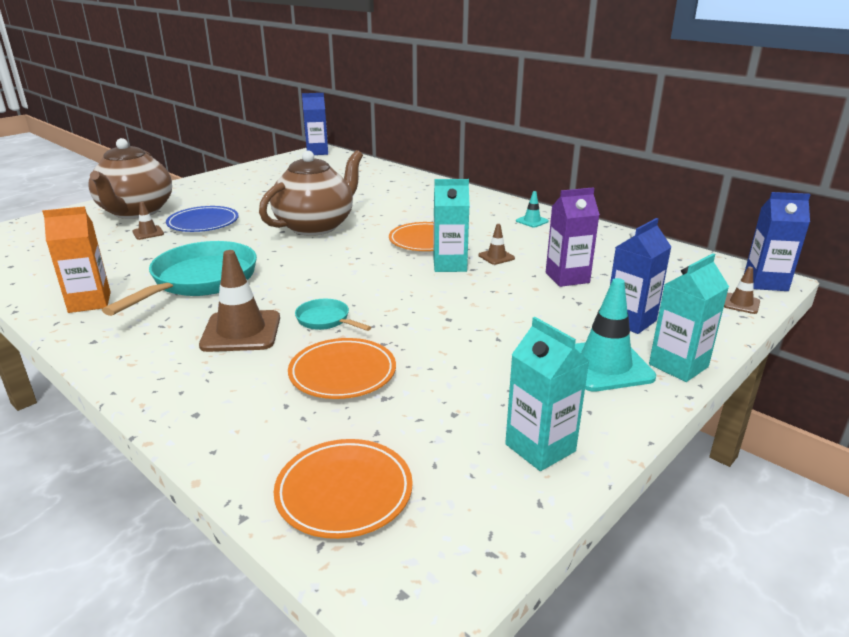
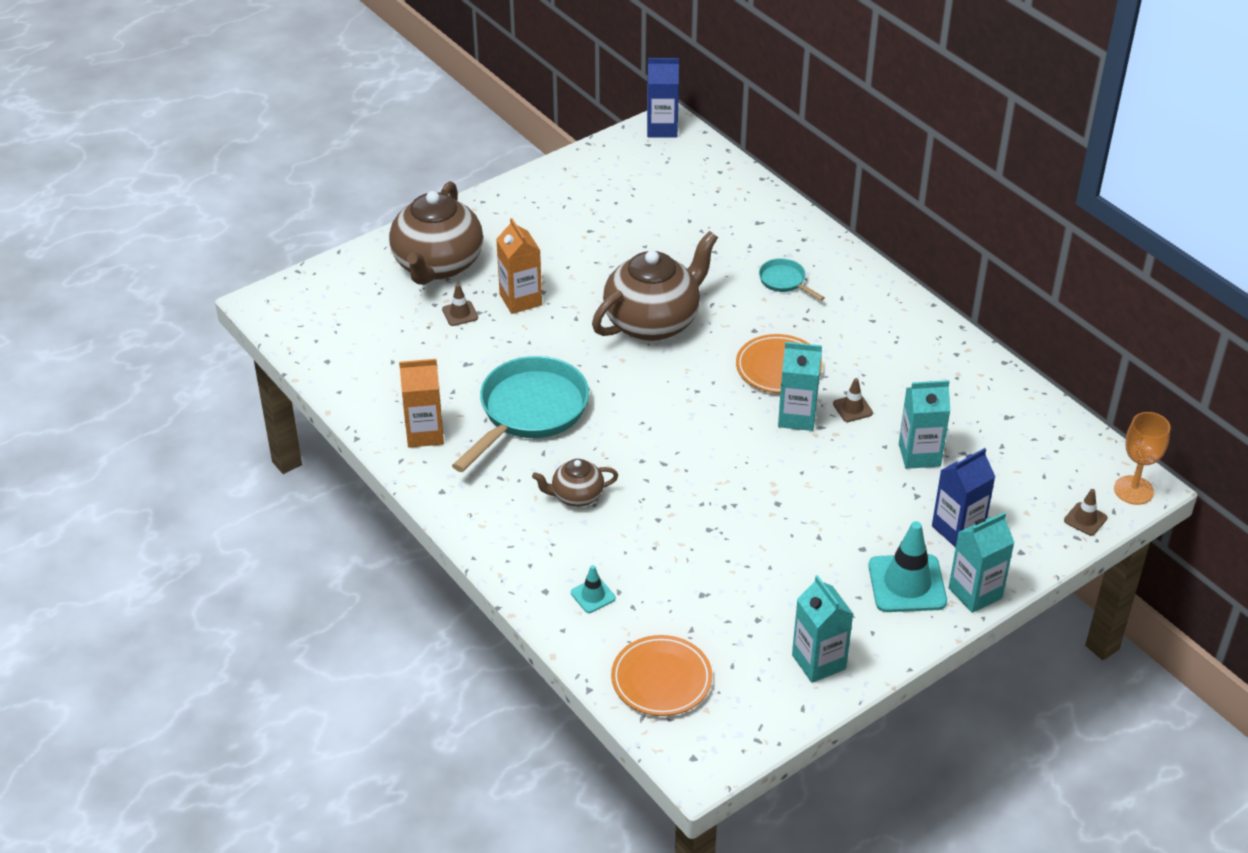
camera: 10 degrees right, 15 degrees up
(203, 223) = (520, 300): blue plate -> orange carton
(241, 332) = (576, 496): brown traffic cone -> brown teapot
(326, 320) = (657, 490): turquoise pan -> turquoise pan (784, 281)
(342, 373) = (668, 561): orange plate -> none
(532, 221) = (916, 341): turquoise traffic cone -> turquoise traffic cone (593, 595)
(567, 278) = (919, 455): purple carton -> turquoise carton
(765, 283) = (1133, 490): blue carton -> orange goblet

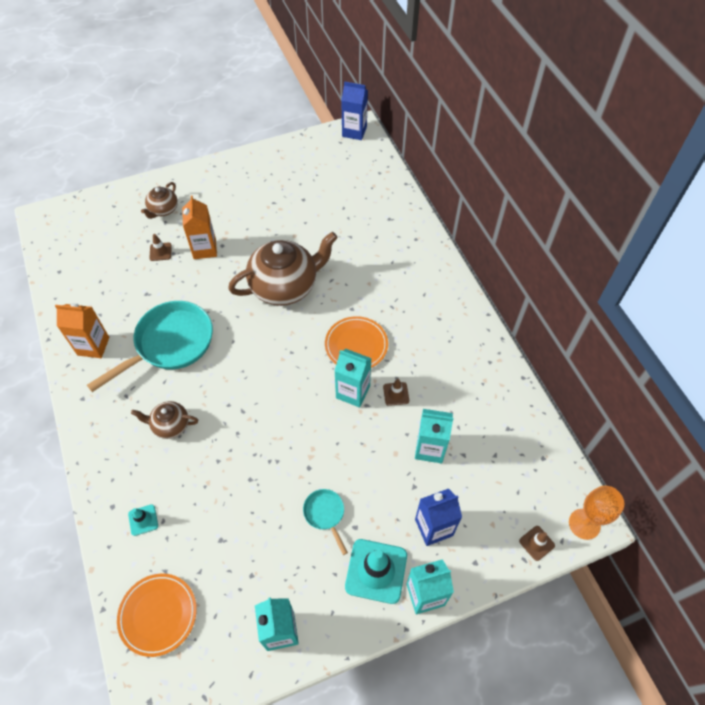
camera: 15 degrees right, 15 degrees up
(437, 265) = (163, 210): brown teapot -> brown teapot, size x0.49
(784, 281) = (389, 271): turquoise pan -> turquoise pan (325, 514)

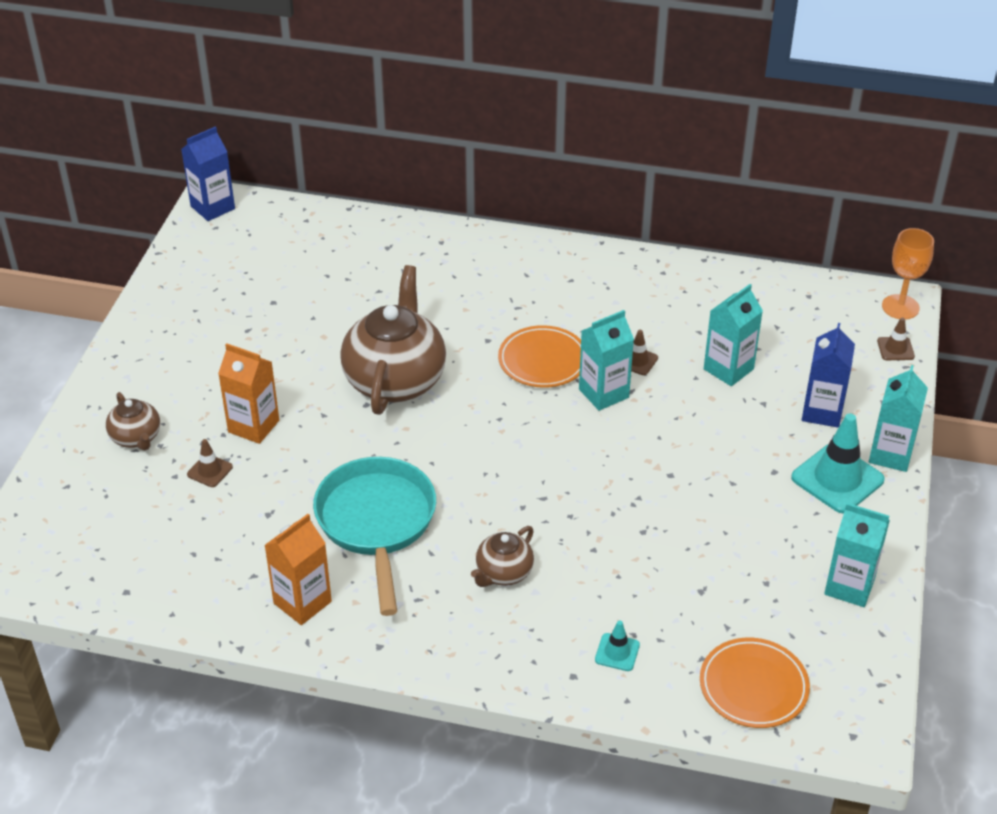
camera: 55 degrees left, 15 degrees down
(325, 514) = (739, 488): turquoise pan -> none

